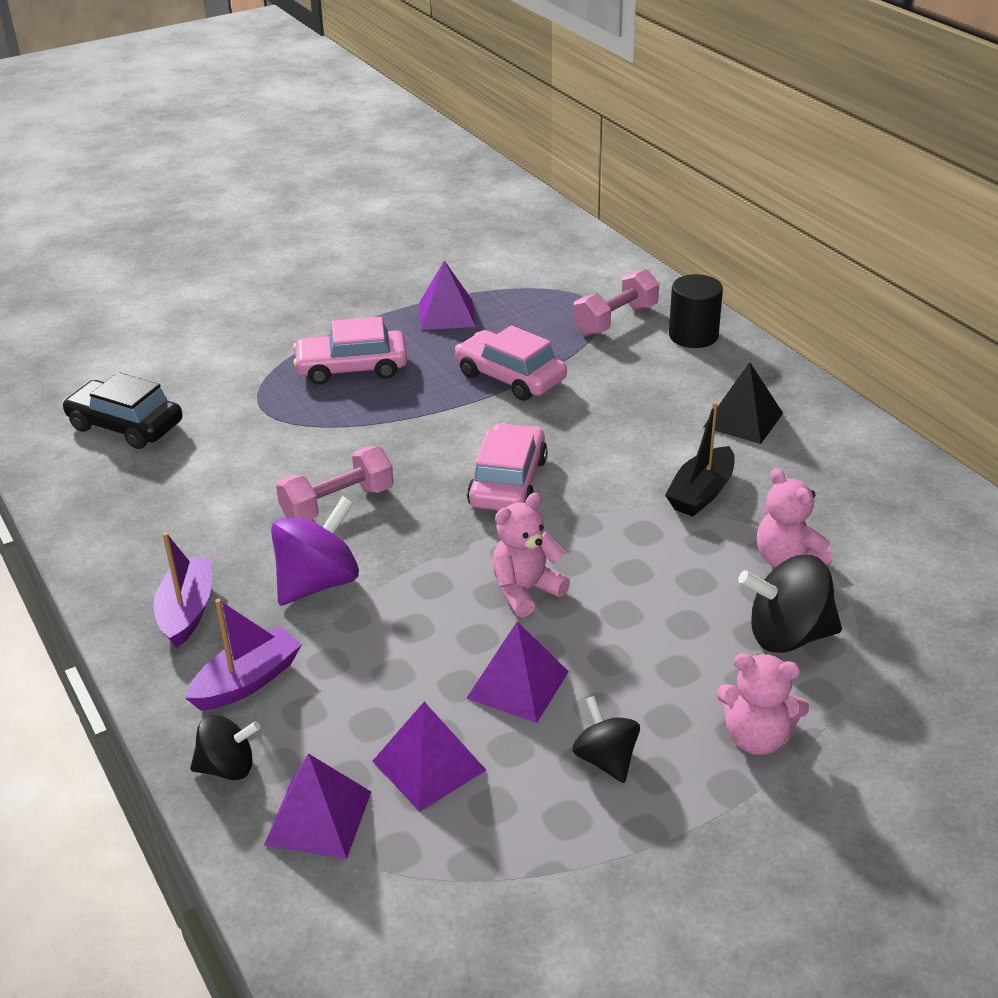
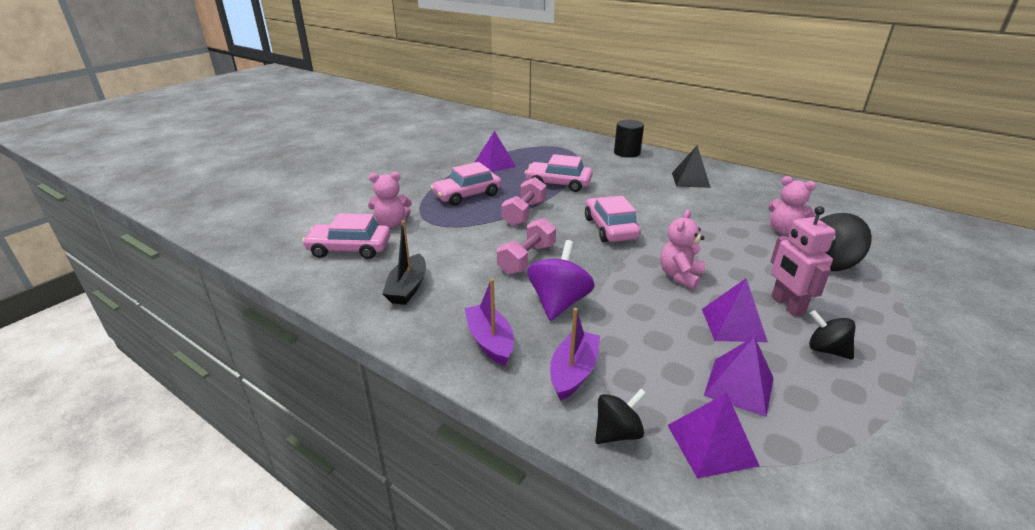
camera: 25 degrees left, 5 degrees down
(125, 426) = (349, 249): black car -> pink car
(615, 320) = (583, 153): pink dumbbell -> pink dumbbell (524, 213)
(631, 681) = (787, 305): none -> pink robot
(701, 493) = (710, 212): black boat -> black boat (407, 288)
(756, 738) = (880, 315): pink teddy bear -> pink teddy bear (392, 223)

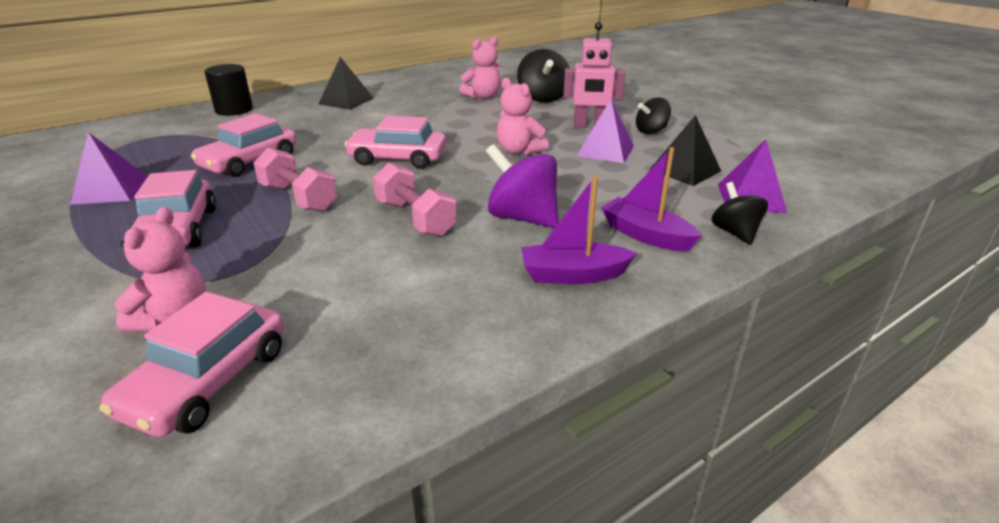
camera: 70 degrees left, 0 degrees up
(407, 288) = (405, 325): black boat -> none
(739, 386) = (685, 170): purple pyramid -> black pyramid

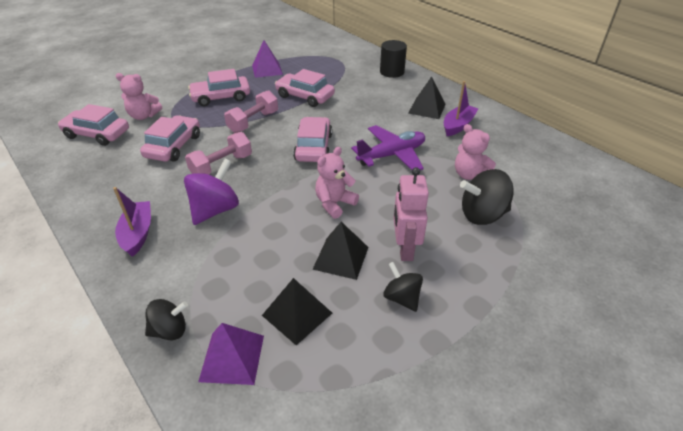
camera: 85 degrees right, 10 degrees up
(331, 266) = (173, 146): none -> pink car
(435, 121) = (392, 155): none -> purple plane
(605, 150) = (341, 258): purple pyramid -> black pyramid
(646, 235) = (178, 273): purple boat -> purple boat (458, 125)

